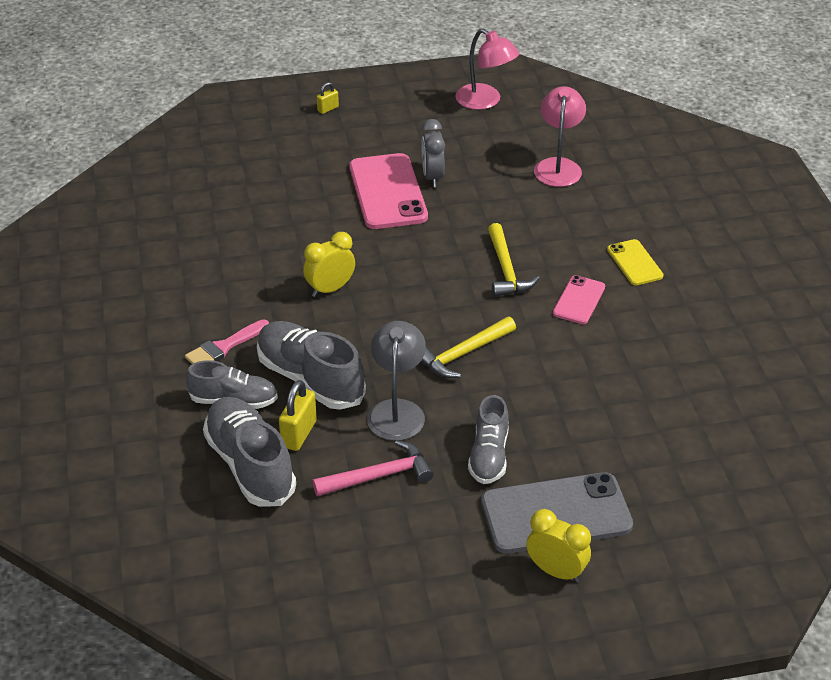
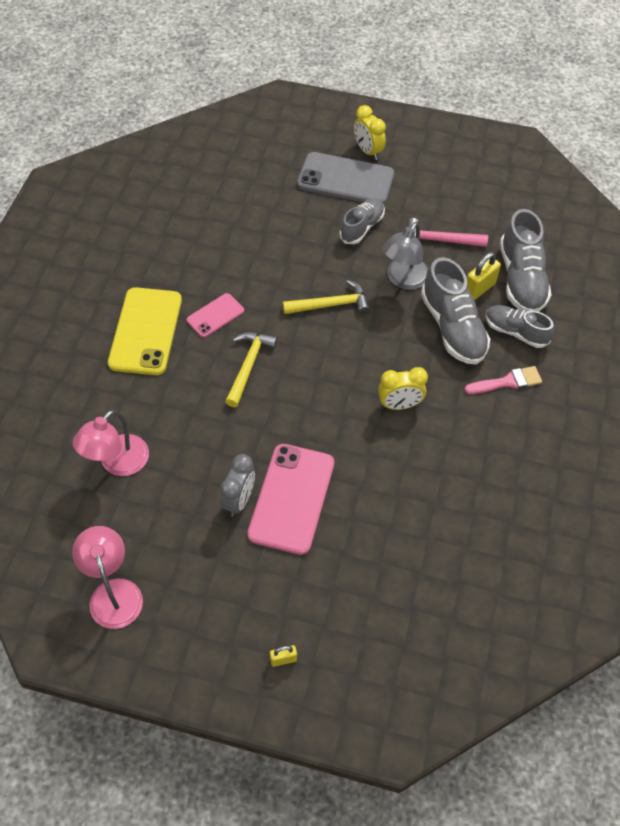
camera: 155 degrees left, 15 degrees up
(634, 263) = (146, 331): yellow phone -> yellow phone, size x1.87

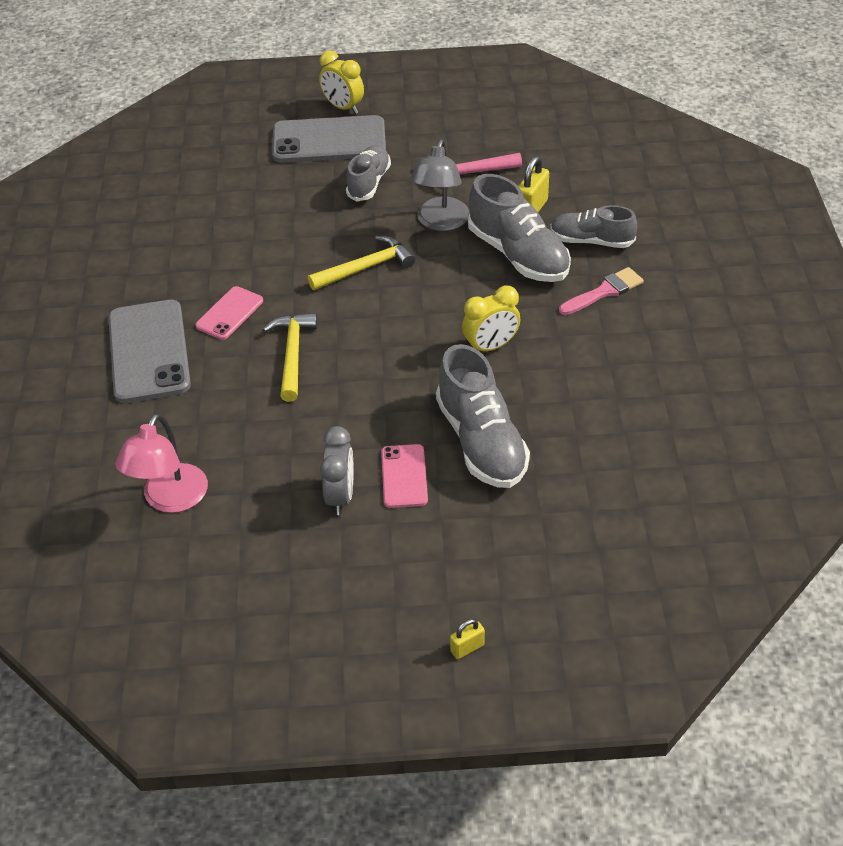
camera: 15 degrees left, 10 degrees down
(113, 592) = (223, 640): pink lamp -> none
(146, 331) = (149, 351): yellow phone -> grey phone
(291, 498) = (404, 476): pink phone -> pink phone, size x0.54
(521, 279) = (574, 189): grey shoe -> grey shoe (481, 441)

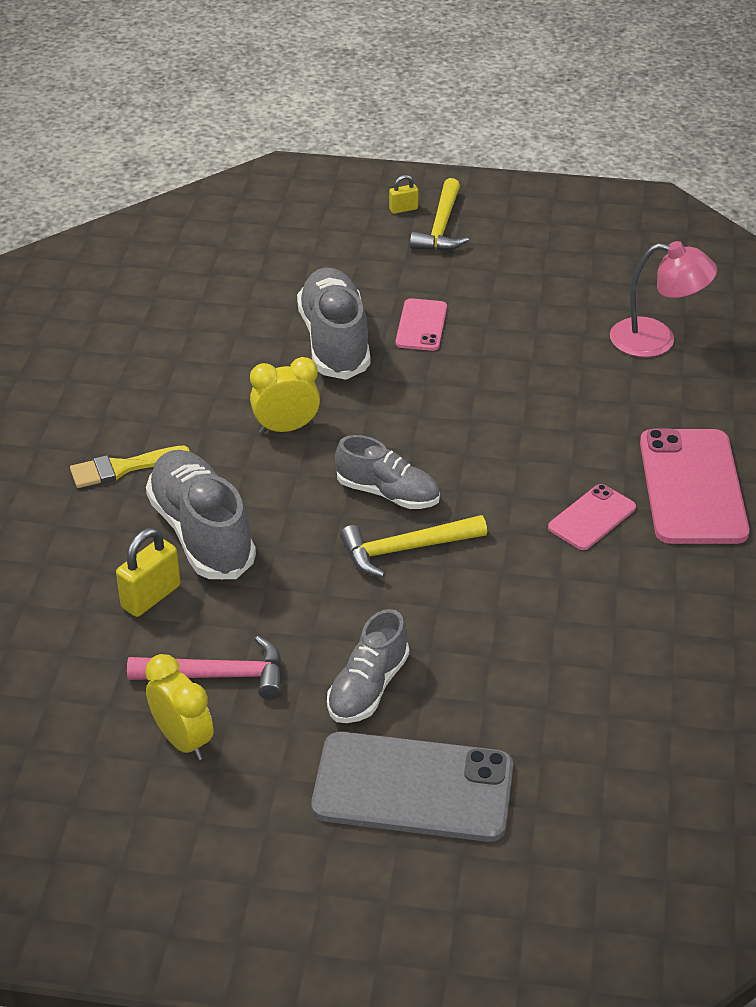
camera: 170 degrees left, 5 degrees down
(149, 351) = (692, 487): grey phone -> pink phone
(170, 499) = (656, 340): pink lamp -> pink lamp turned 75 degrees clockwise
(292, 354) = (518, 456): yellow hammer -> yellow hammer (441, 227)
(340, 496) = (487, 319): grey clock -> none
(343, 107) = (372, 863): yellow clock -> yellow clock (183, 740)
(440, 222) = (285, 599): grey lamp -> none
(591, 241) = (98, 535): grey shoe -> grey shoe (388, 493)
(604, 292) = (122, 468): pink brush -> yellow brush

